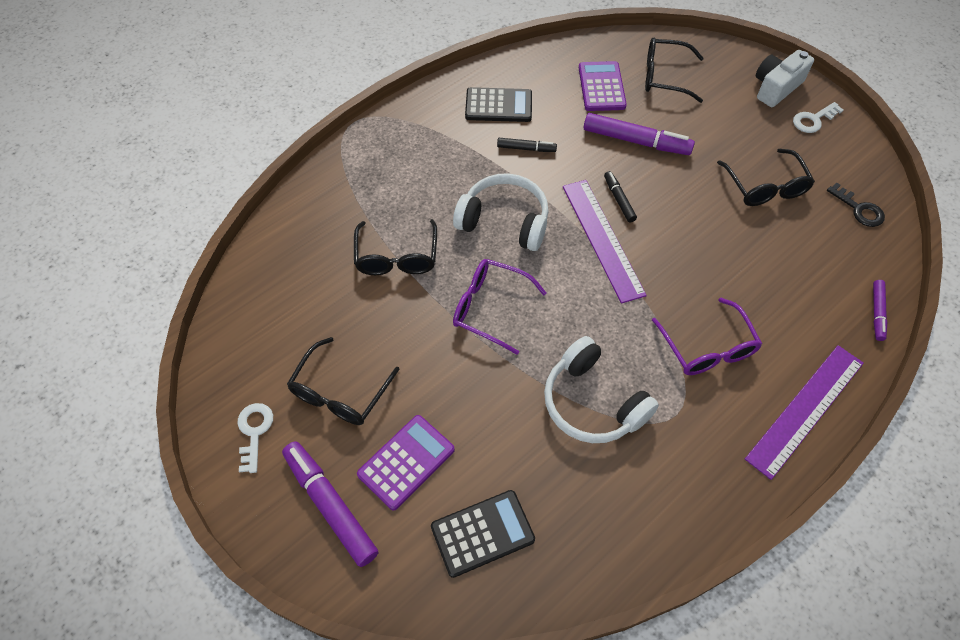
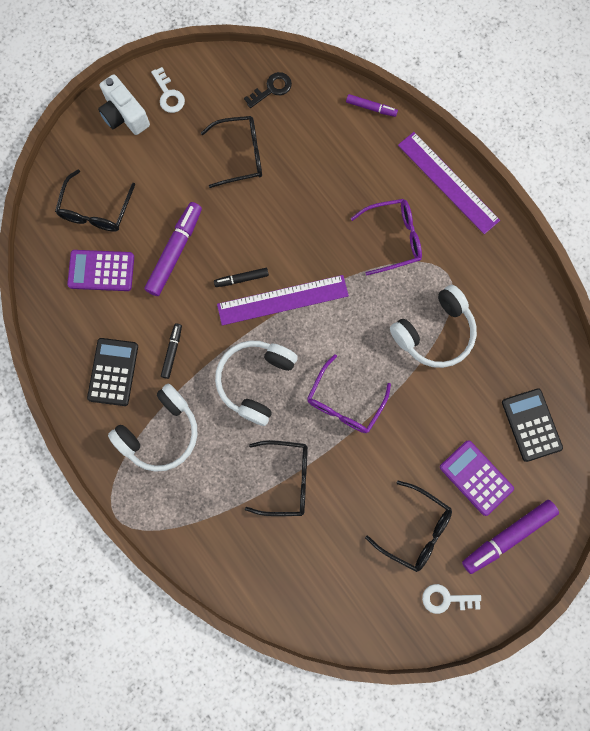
camera: 85 degrees left, 20 degrees up
(440, 147) = (160, 432): none -> white headphones

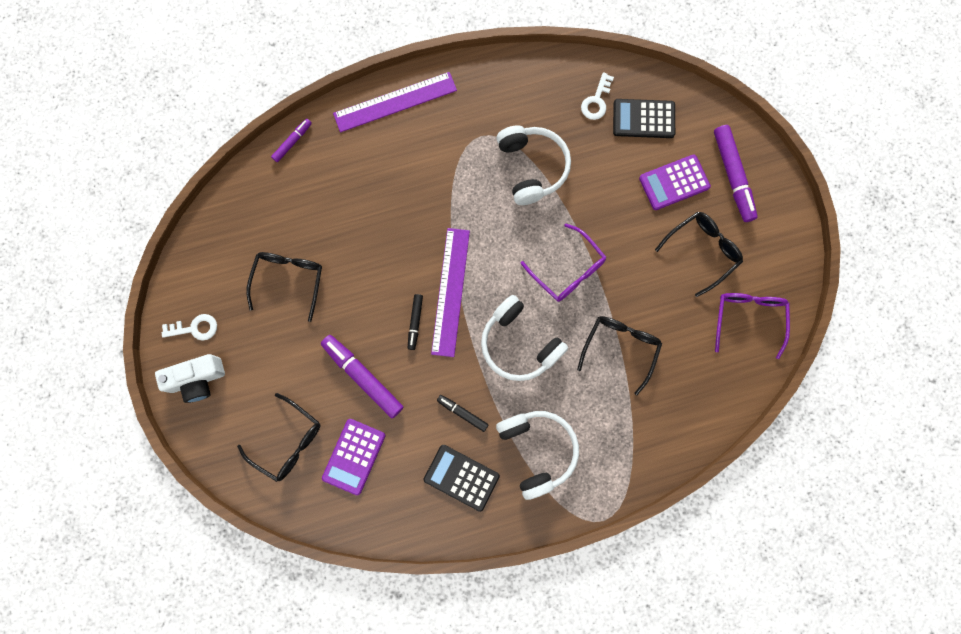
camera: 70 degrees left, 0 degrees up
(272, 89) = (233, 226): black key -> none
(392, 239) = (429, 171): purple glasses -> purple glasses (748, 319)
(446, 599) = (769, 248): white key -> white key (596, 101)

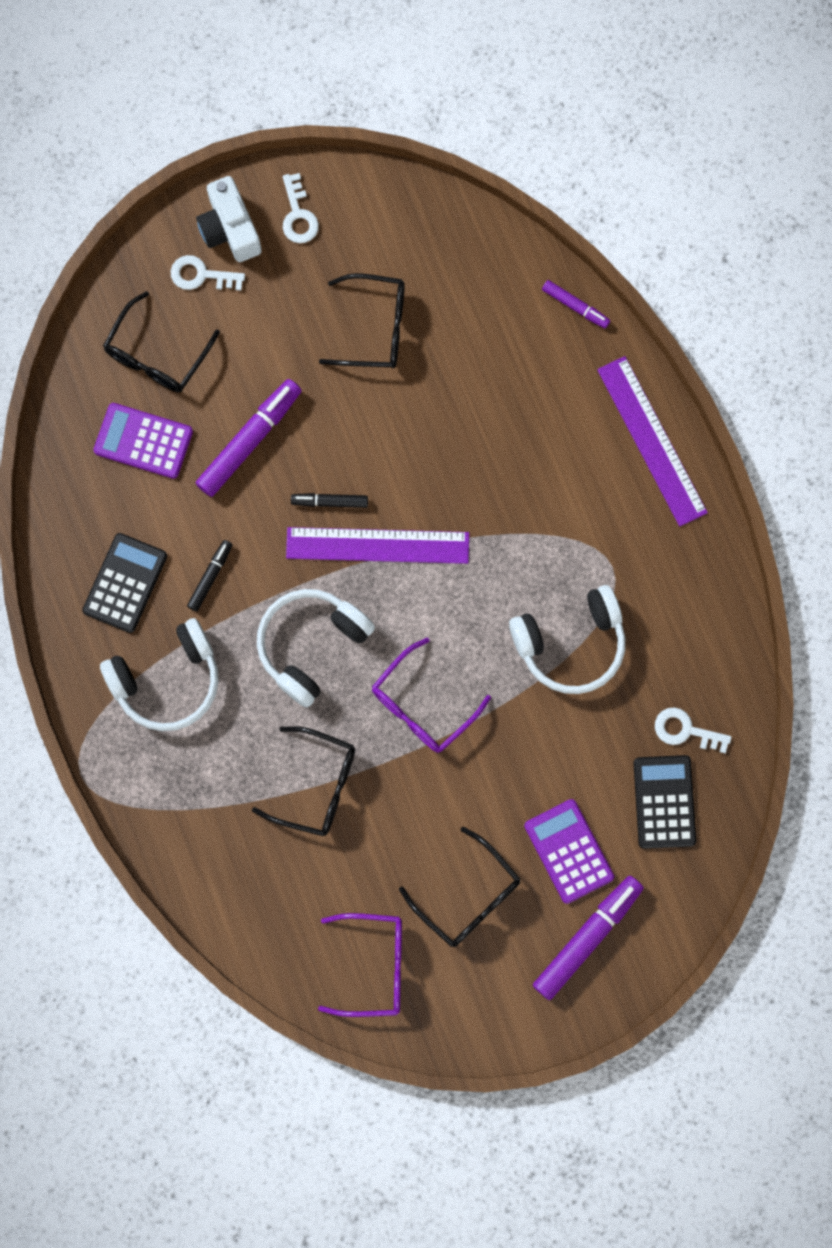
camera: 85 degrees right, 0 degrees up
(230, 404) = (201, 275): none -> white key
(732, 176) = (587, 937): purple marker -> purple marker turned 150 degrees clockwise

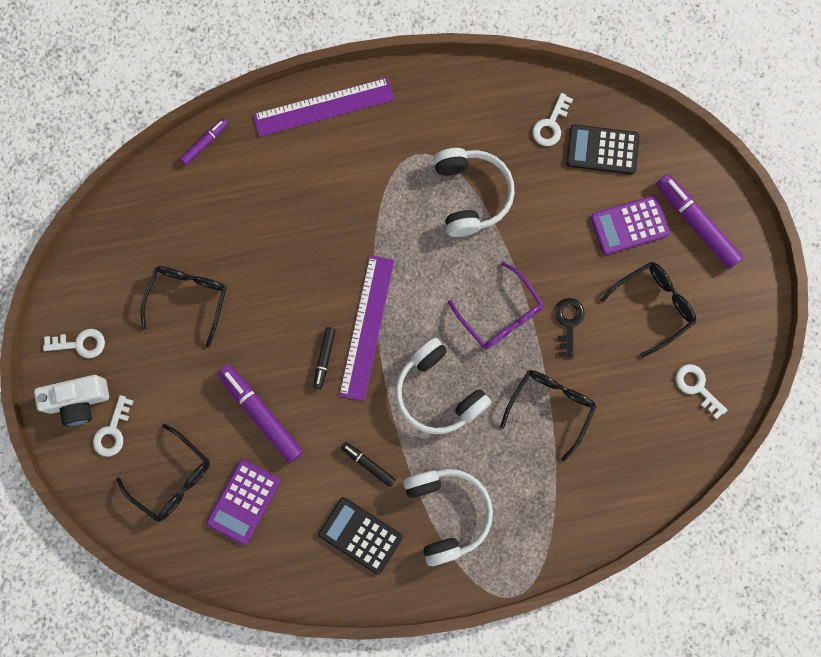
camera: 80 degrees left, 0 degrees up
(372, 965) = (697, 387): purple glasses -> white key
(427, 791) = (568, 323): none -> black key

